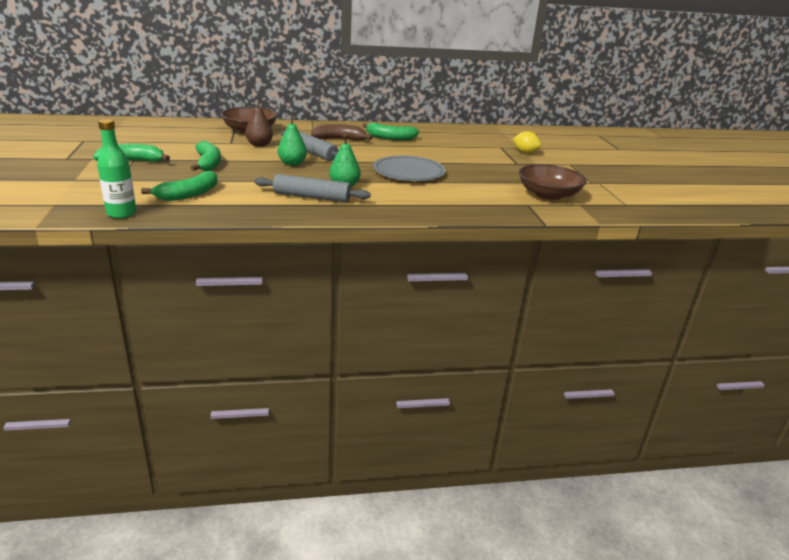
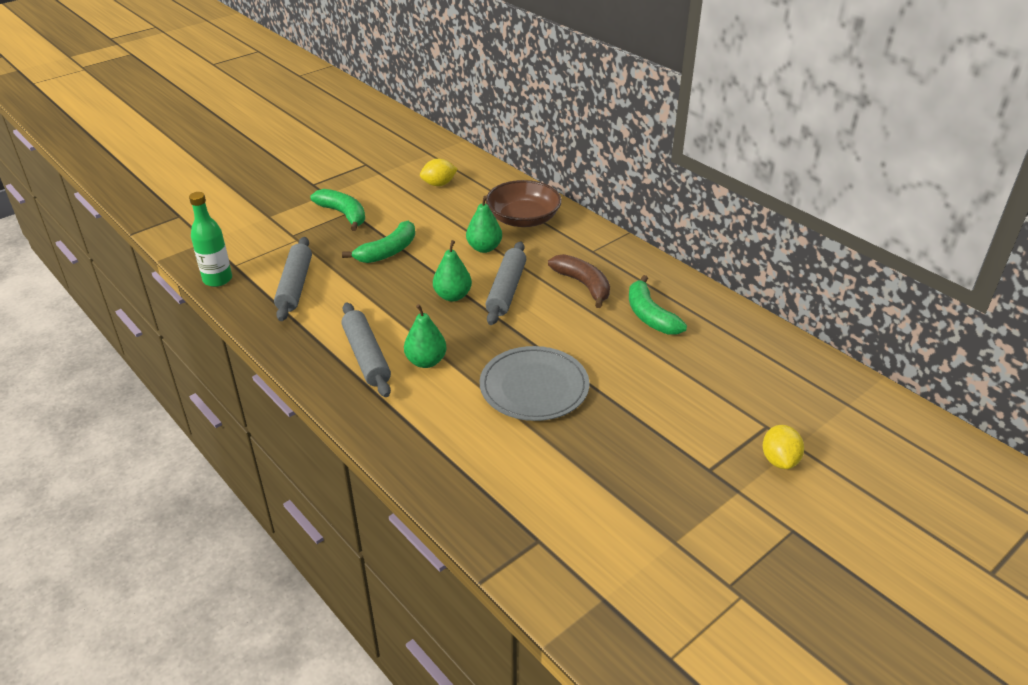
camera: 60 degrees right, 10 degrees up
(162, 134) = (439, 184): none -> yellow lemon
(189, 194) = (295, 286): green banana -> grey rolling pin
(259, 145) = (484, 248): brown pear -> green pear
(548, 194) = (605, 550): brown bowl -> none

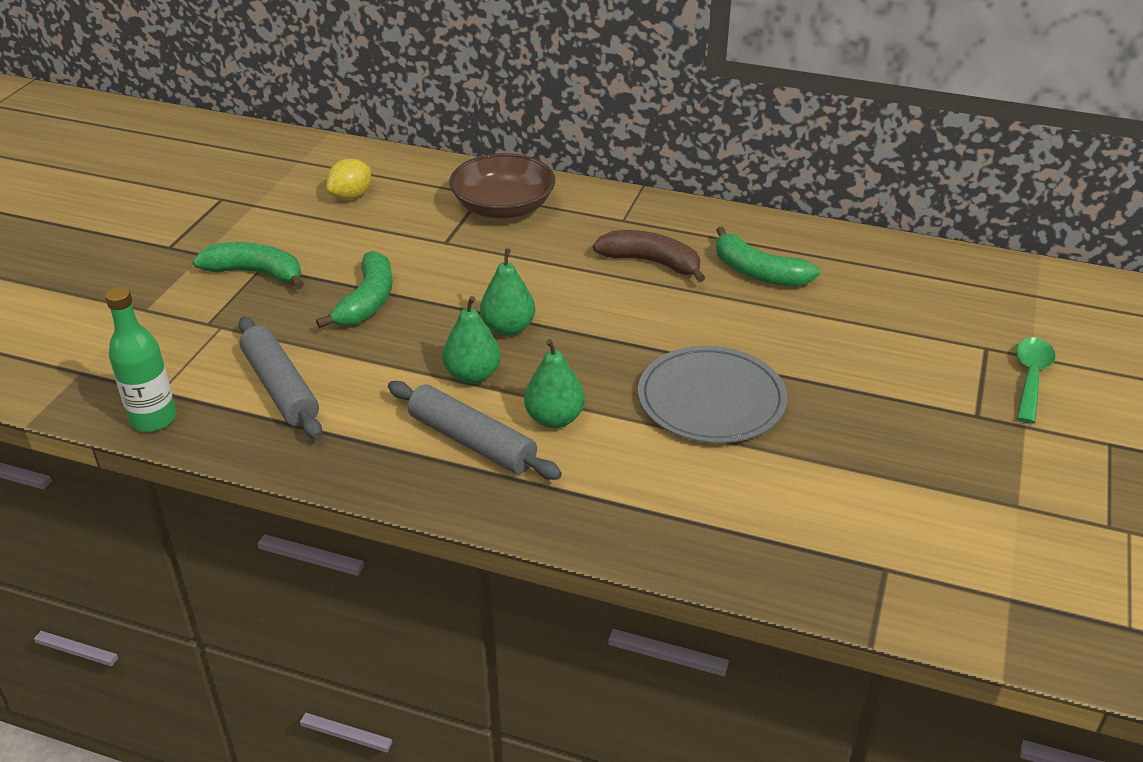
camera: 30 degrees left, 0 degrees up
(484, 248) = (489, 257): green pear -> green pear (472, 375)
(506, 290) = (567, 299): grey rolling pin -> none
(779, 460) = (1030, 377): yellow lemon -> green spoon

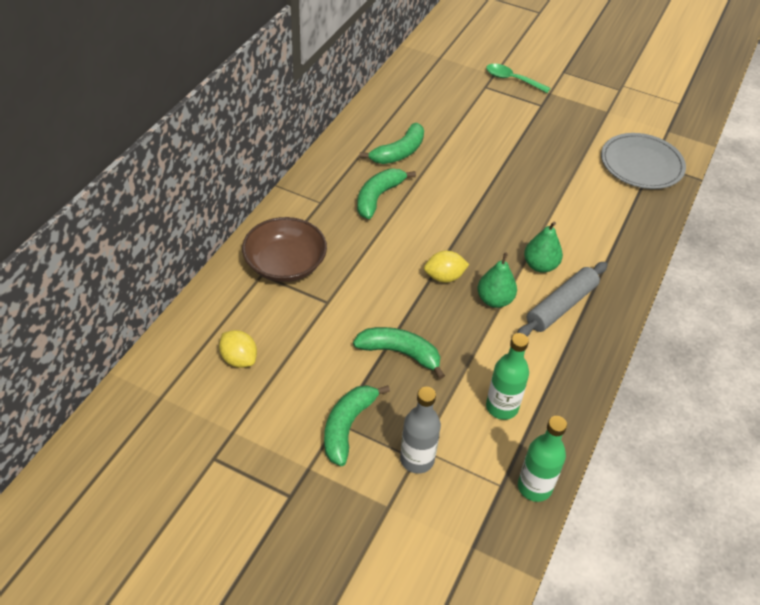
camera: 85 degrees left, 10 degrees up
(205, 324) = (417, 459): none -> grey bottle
(280, 388) = (502, 407): grey rolling pin -> green bottle
(508, 328) = (444, 277): green pear -> yellow lemon
(651, 262) = (378, 197): brown banana -> green banana
(711, 399) = (524, 196): grey plate -> grey plate (641, 164)

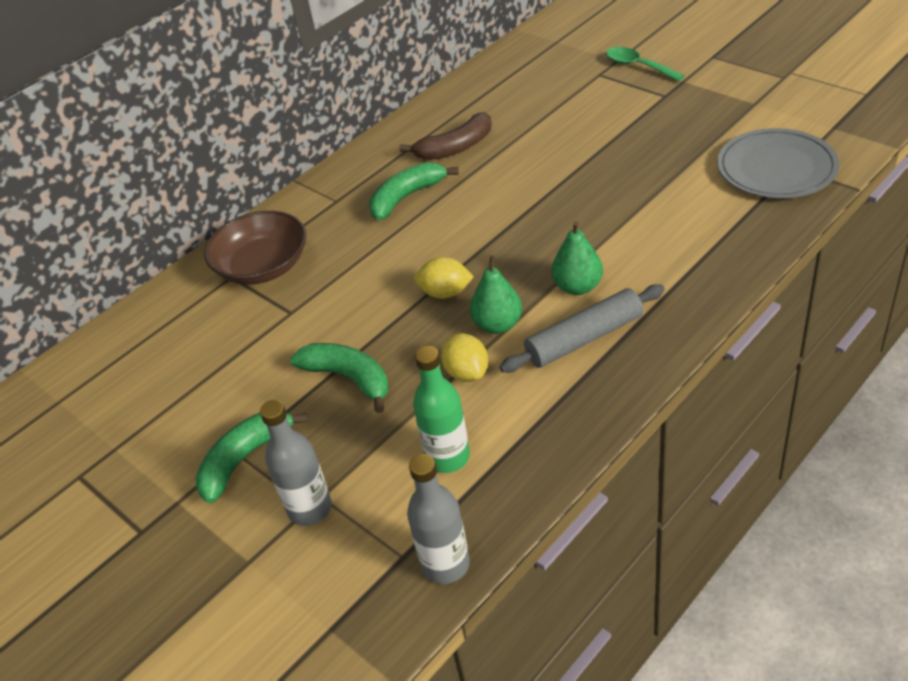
camera: 25 degrees right, 5 degrees down
(239, 359) = (160, 368): yellow lemon -> yellow lemon (467, 372)
(399, 152) = (455, 148): green banana -> brown banana
(534, 487) = (445, 564): green bottle -> grey bottle

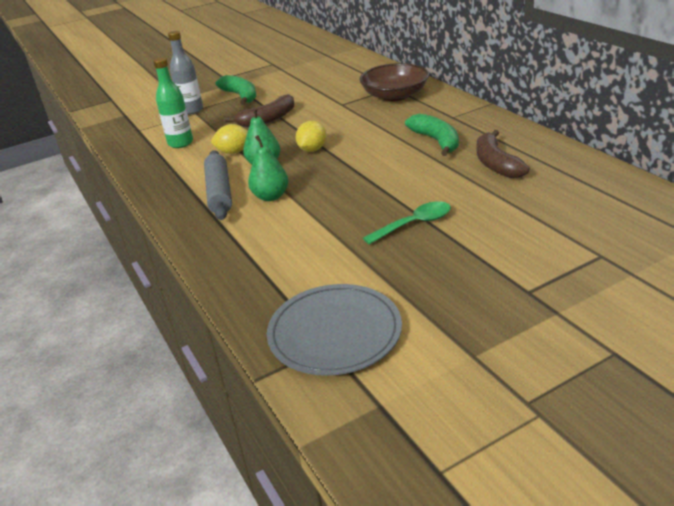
camera: 105 degrees right, 10 degrees down
(349, 378) = (268, 119): green banana -> brown banana
(445, 564) = (120, 139): grey bottle -> none
(638, 66) = (610, 286): green spoon -> green spoon (414, 224)

